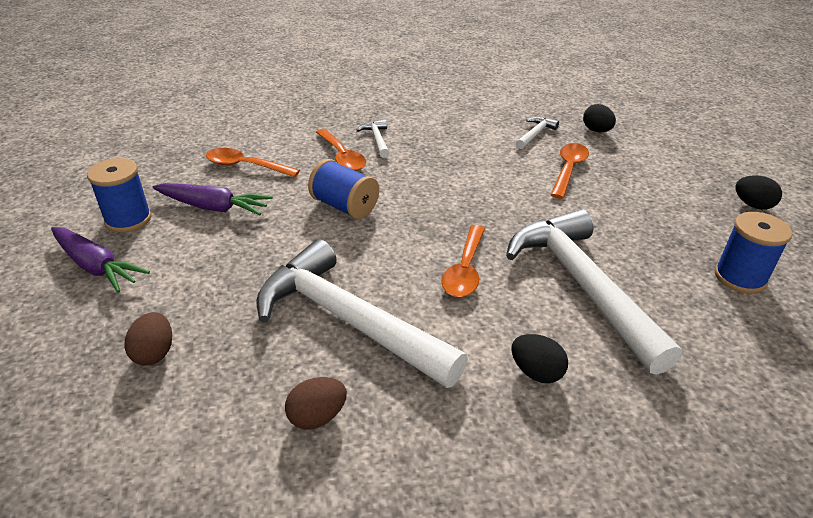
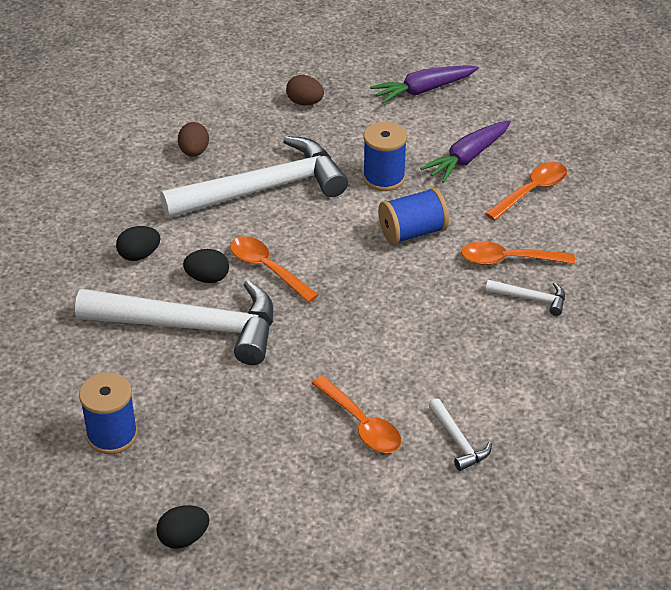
camera: 120 degrees right, 5 degrees up
(128, 219) = (480, 112): blue spool -> blue spool (384, 178)
(596, 131) = (428, 509): black egg -> black egg (207, 278)

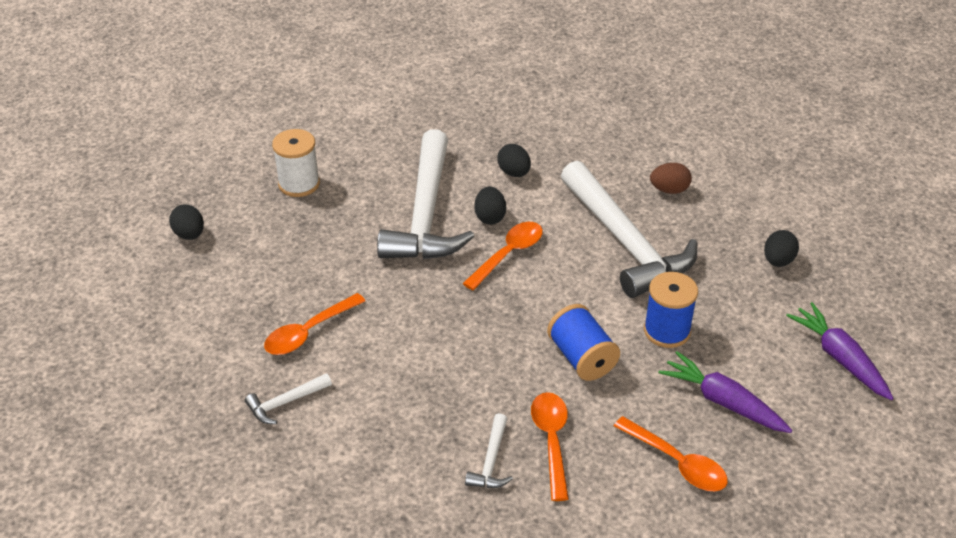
camera: 85 degrees right, 0 degrees up
(112, 435) = (299, 184): blue spool -> white spool
(305, 102) = (778, 261): brown egg -> black egg

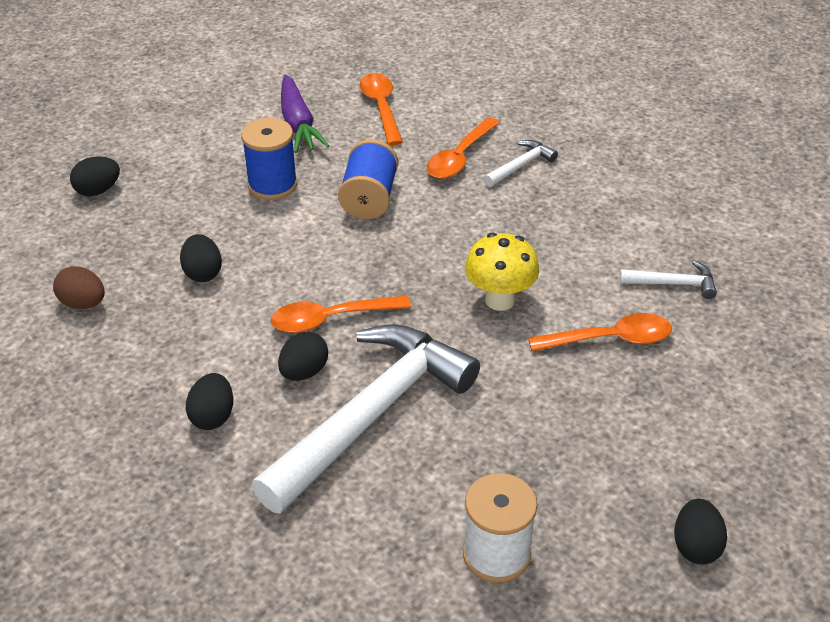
camera: 145 degrees left, 0 degrees up
(408, 323) = (499, 300): none -> yellow mushroom
(625, 242) = (203, 273): white hammer -> black egg
(839, 358) = (172, 109): purple carrot -> none

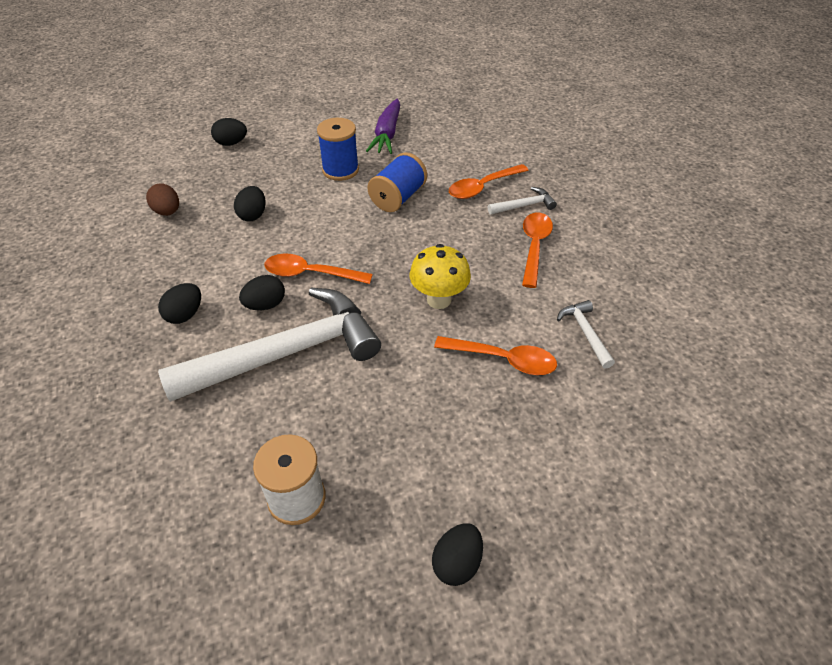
camera: 25 degrees right, 5 degrees up
(381, 108) = (451, 138): orange spoon -> orange spoon (534, 247)
(673, 284) = (585, 333): white hammer -> white hammer turned 135 degrees counterclockwise

